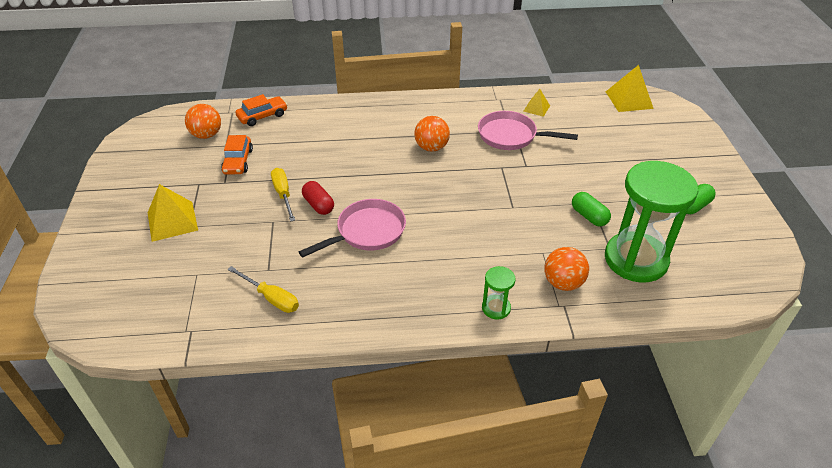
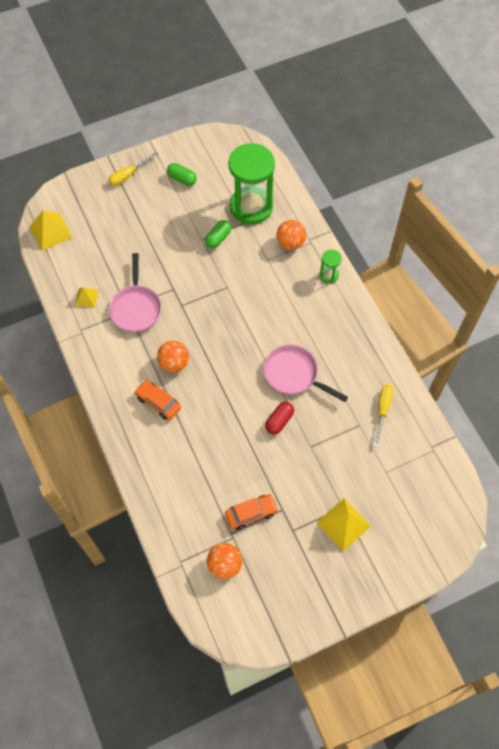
camera: 110 degrees left, 20 degrees up
(262, 116) = (177, 528): orange car -> orange car (158, 402)
(283, 194) = (277, 454): yellow screwdriver -> yellow screwdriver (128, 175)

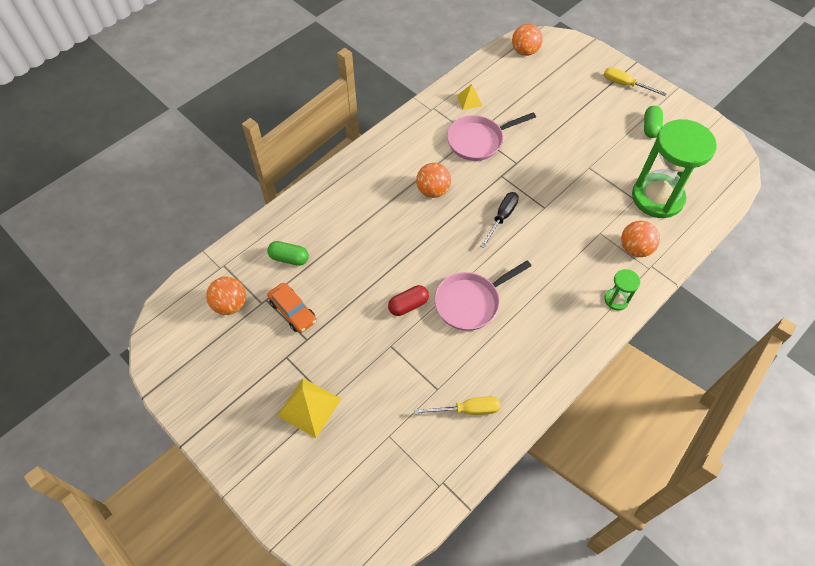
camera: 70 degrees right, 5 degrees down
(51, 232) = (525, 51): yellow pyramid -> orange ball
(158, 402) = (384, 192): orange car -> none
(218, 238) = (598, 181): green capsule -> green capsule (289, 258)
(224, 321) = (502, 217): none -> black screwdriver
(279, 421) = (408, 305): red capsule -> red capsule turned 45 degrees counterclockwise
(294, 374) = (470, 302): pink pan -> pink pan turned 135 degrees counterclockwise

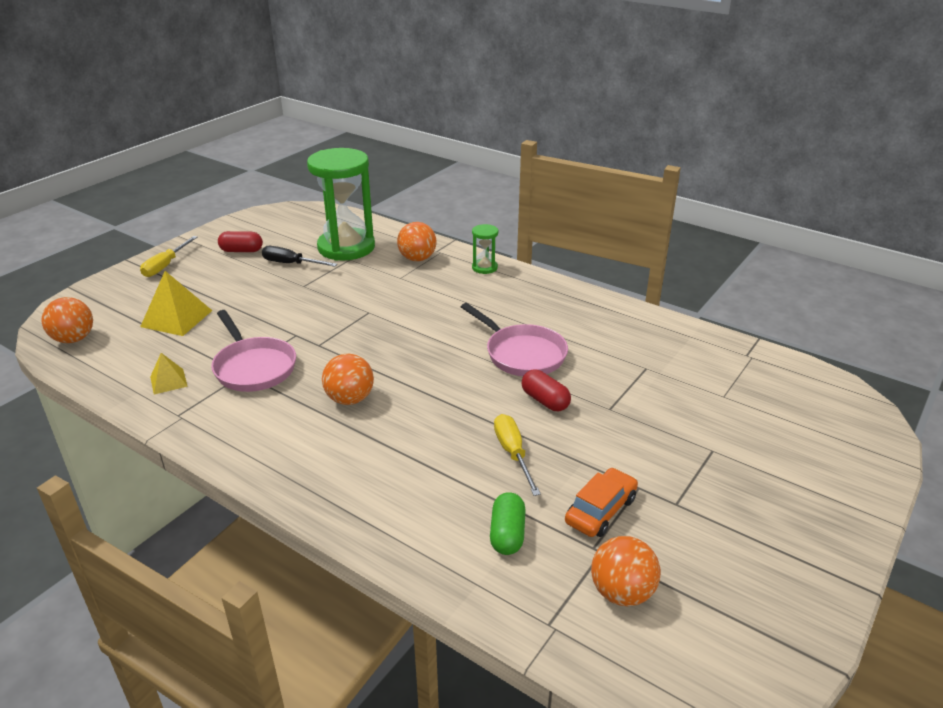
camera: 100 degrees left, 25 degrees down
(309, 407) = (732, 467): yellow pyramid -> yellow pyramid (176, 318)
(467, 410) = (658, 346): yellow screwdriver -> yellow screwdriver (513, 453)
(502, 217) = (389, 340): black screwdriver -> black screwdriver (291, 264)
(650, 127) = (241, 251): green capsule -> red capsule

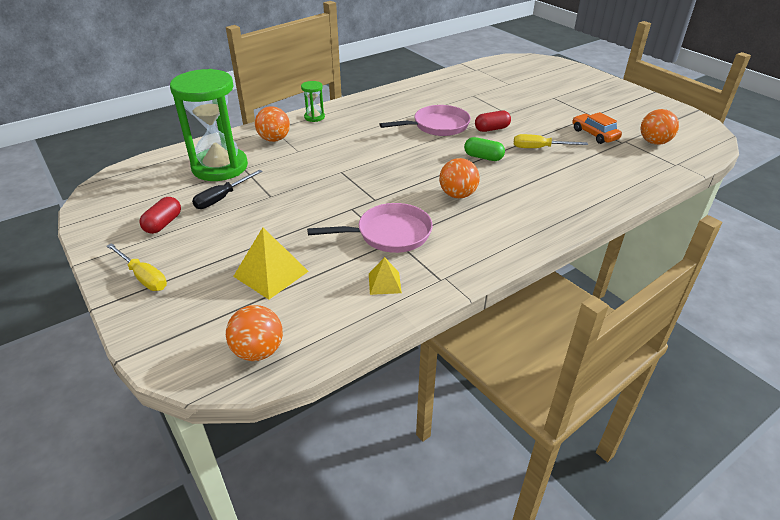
camera: 70 degrees left, 5 degrees up
(507, 534) = (609, 163): green capsule -> green capsule (483, 157)

